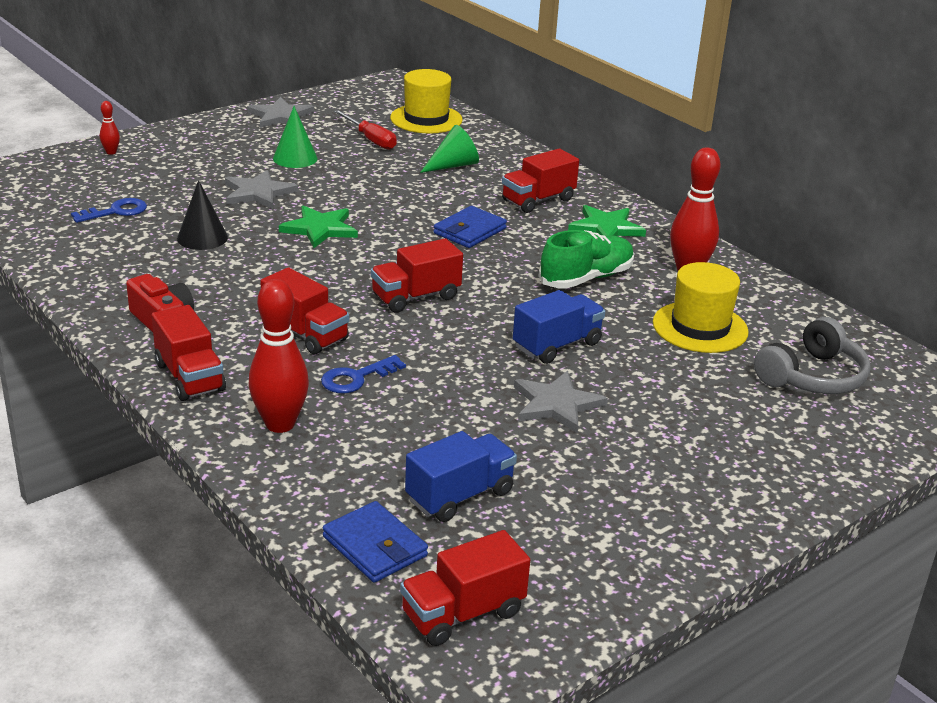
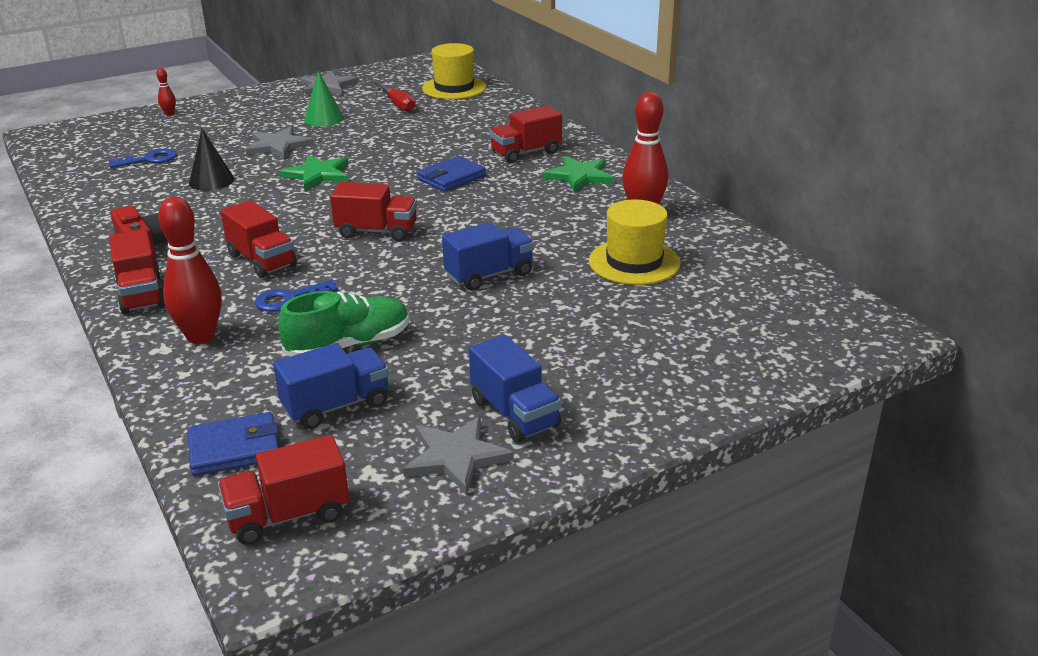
camera: 10 degrees right, 0 degrees up
(375, 546) = (234, 448): blue wallet -> blue wallet turned 75 degrees counterclockwise
(416, 297) = (376, 231): red truck -> red truck turned 150 degrees counterclockwise
(453, 165) = (461, 124): green cone -> none
(556, 404) = (465, 327): grey star -> grey star (456, 457)
(586, 278) = (542, 218): green shoe -> green shoe (348, 345)
(644, 497) = (515, 413): none -> blue truck
(812, 377) = (729, 308): grey headphones -> none

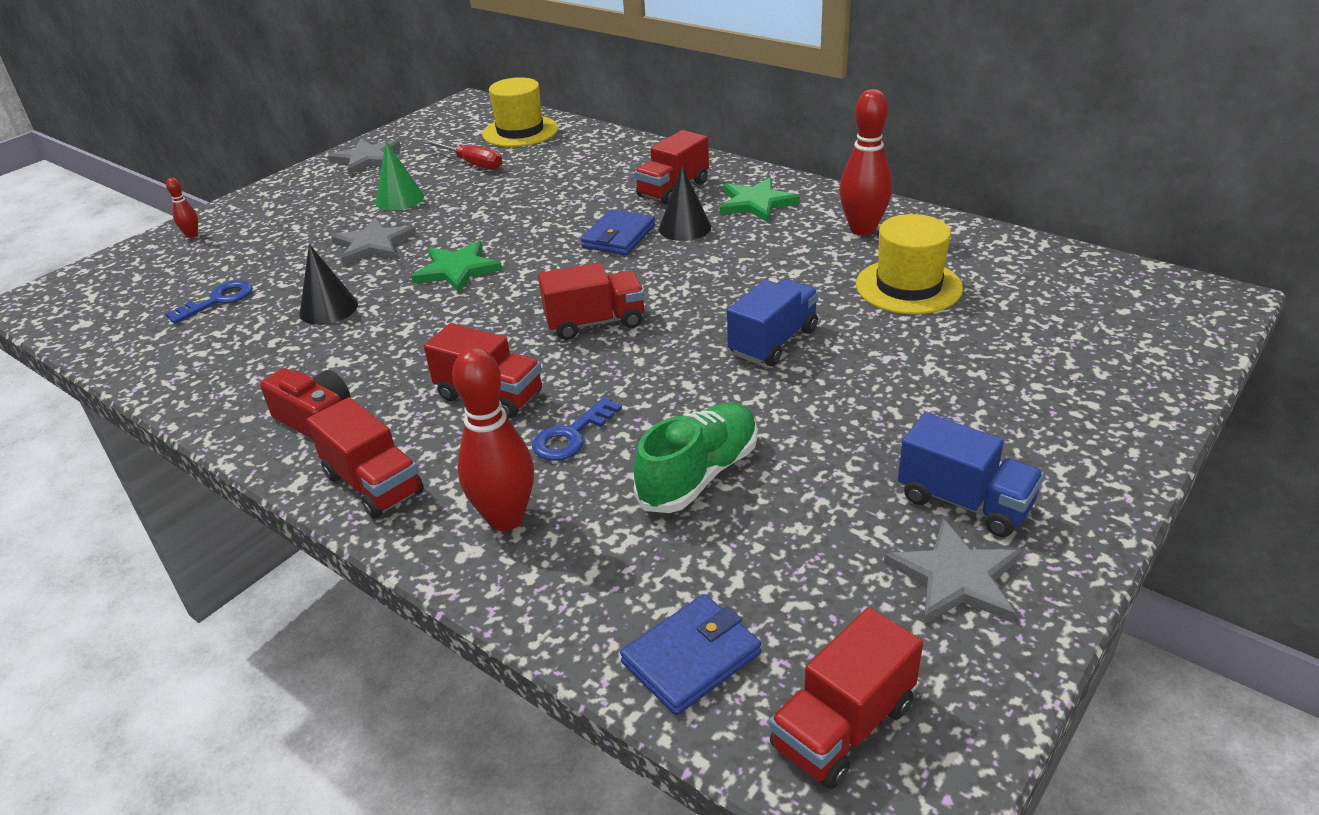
camera: 20 degrees left, 5 degrees up
(336, 406) = (759, 558): blue truck -> none
(506, 182) = (684, 228): none -> black cone

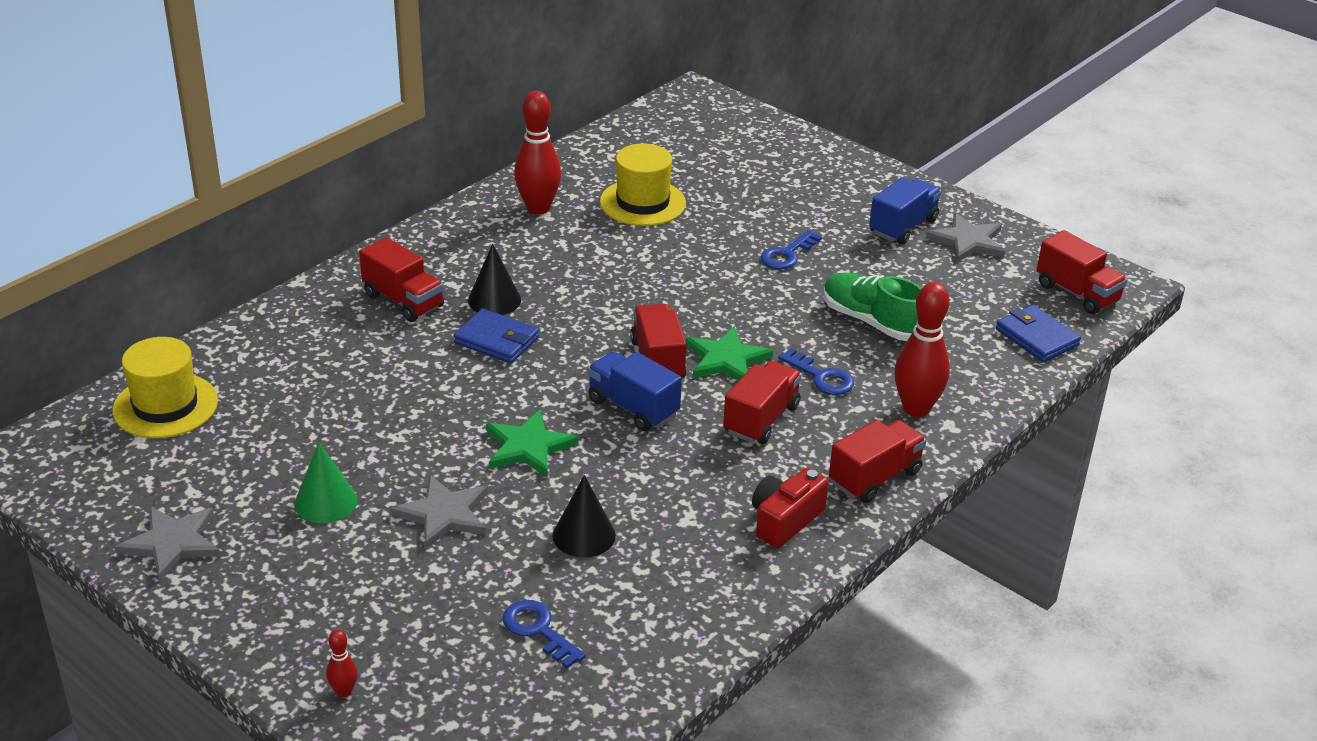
camera: 90 degrees left, 0 degrees up
(472, 163) = (248, 445): red screwdriver -> none
(756, 203) = (459, 255): green star -> green star (726, 359)
(773, 342) = (709, 273): blue truck -> blue truck (633, 408)
(838, 396) = (787, 254): none -> blue key

